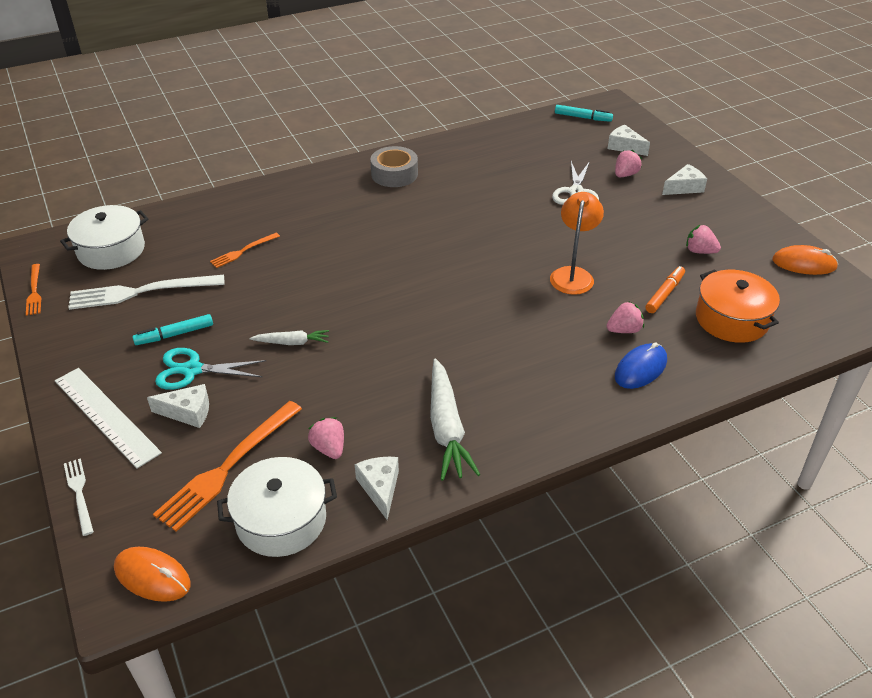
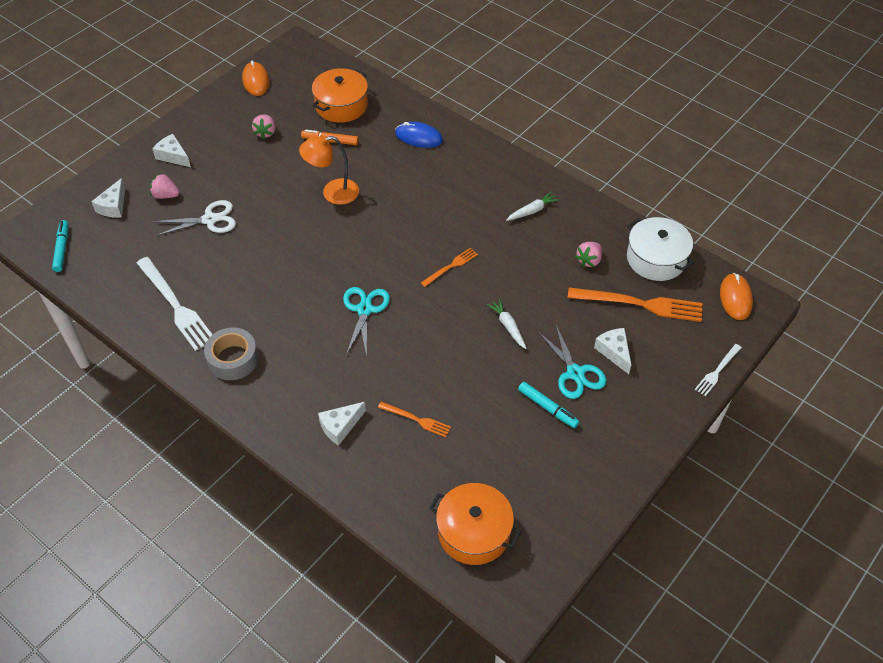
camera: 115 degrees left, 10 degrees up
(34, 291) = (565, 556): orange fork -> orange fork (450, 267)
(106, 416) = (651, 399): white ruler -> none
(111, 250) = (474, 532): white pot -> orange pot
(142, 292) = (514, 465): white fork -> white fork (175, 305)
(380, 488) = (600, 224): white cheese -> white cheese (340, 426)
(392, 254) = (364, 310): none -> turquoise scissors
(446, 427) = (532, 211): white carrot -> white carrot, size x0.54
(624, 330) = (383, 152): pink strawberry -> none

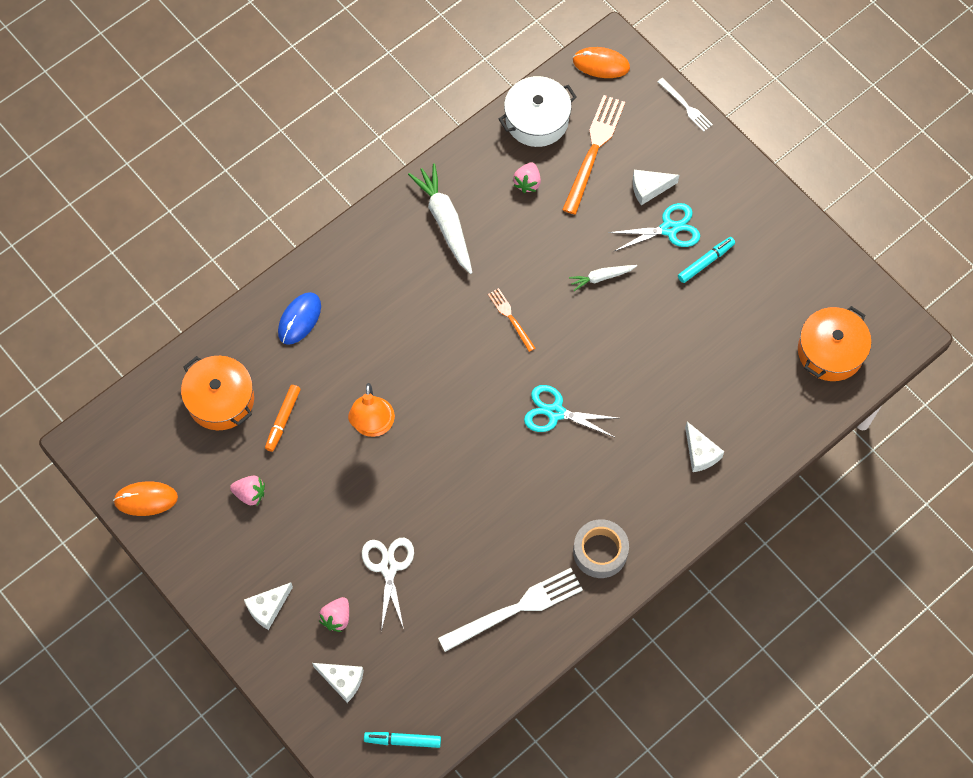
camera: 80 degrees left, 15 degrees up
(416, 419) = (702, 382): orange fork -> none
(532, 211) = (445, 222): white carrot -> white carrot, size x1.85
(589, 260) = (527, 183): pink strawberry -> pink strawberry turned 60 degrees clockwise

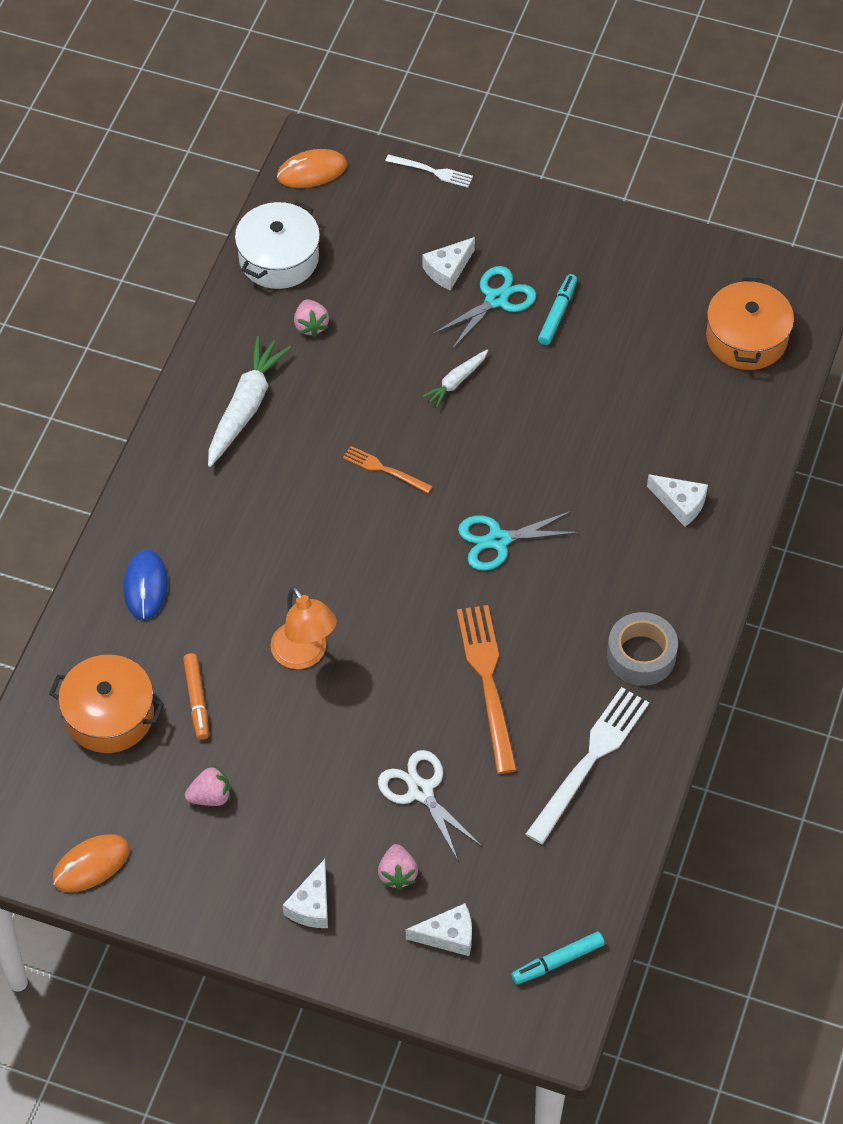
camera: 30 degrees left, 10 degrees down
(445, 222) = (245, 407): white carrot -> white carrot turned 75 degrees clockwise
(594, 151) = (362, 260): orange fork -> orange fork (488, 682)

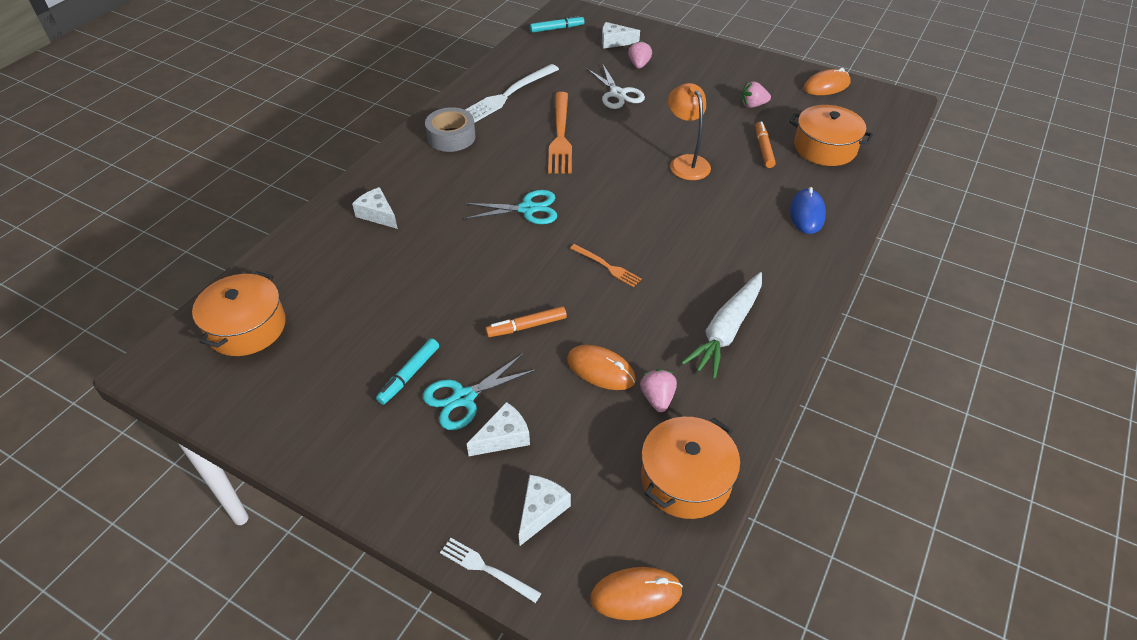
camera: 170 degrees left, 10 degrees down
(278, 258) = (686, 479): white pot -> orange pot
(311, 905) = (691, 59): white cheese -> white cheese (541, 511)
(370, 346) = (601, 370): none -> orange mouse
(456, 381) = (526, 326): white carrot -> orange marker

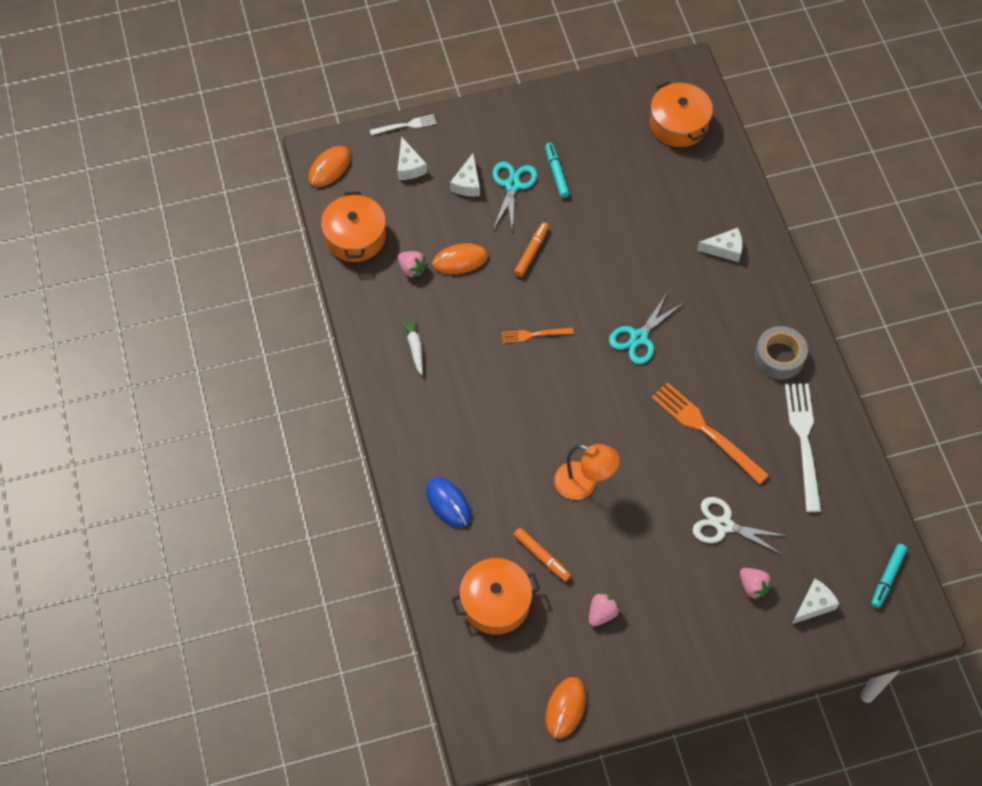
camera: 135 degrees right, 15 degrees up
(726, 331) = (414, 347): white carrot -> white carrot, size x0.54

